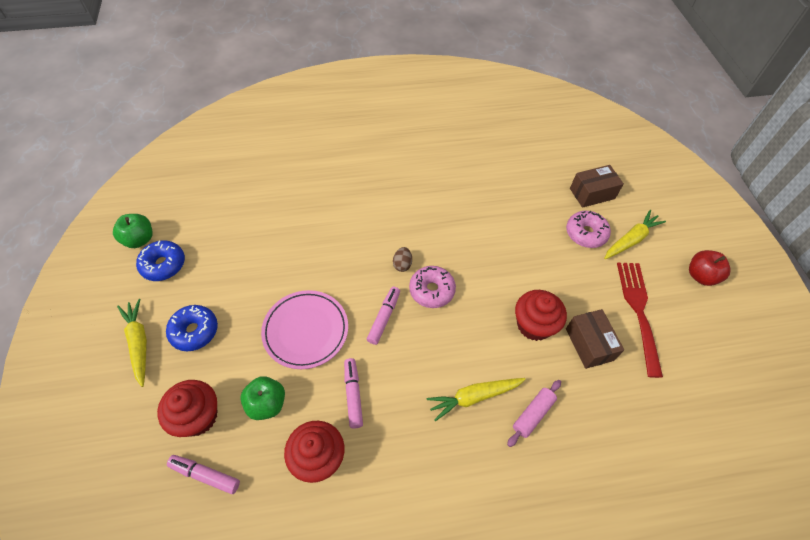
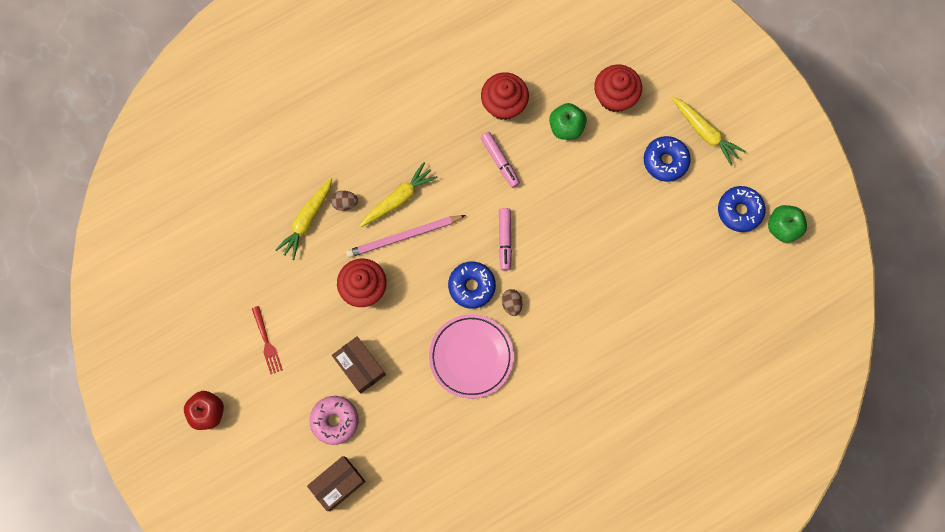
camera: 160 degrees right, 20 degrees up
(205, 475) = (581, 61): pink marker -> none
(306, 331) = (569, 200): pink plate -> pink plate (471, 357)
(432, 290) = (471, 286): pink donut -> blue donut
(480, 357) = (404, 236): none -> pink pencil
(533, 414) = (345, 203): pink rolling pin -> brown egg
(589, 344) = (309, 288): brown box -> brown box (360, 366)
(631, 240) = (285, 431): yellow carrot -> yellow carrot (307, 220)
(639, 311) = (267, 342): red fork -> red fork, size x0.54

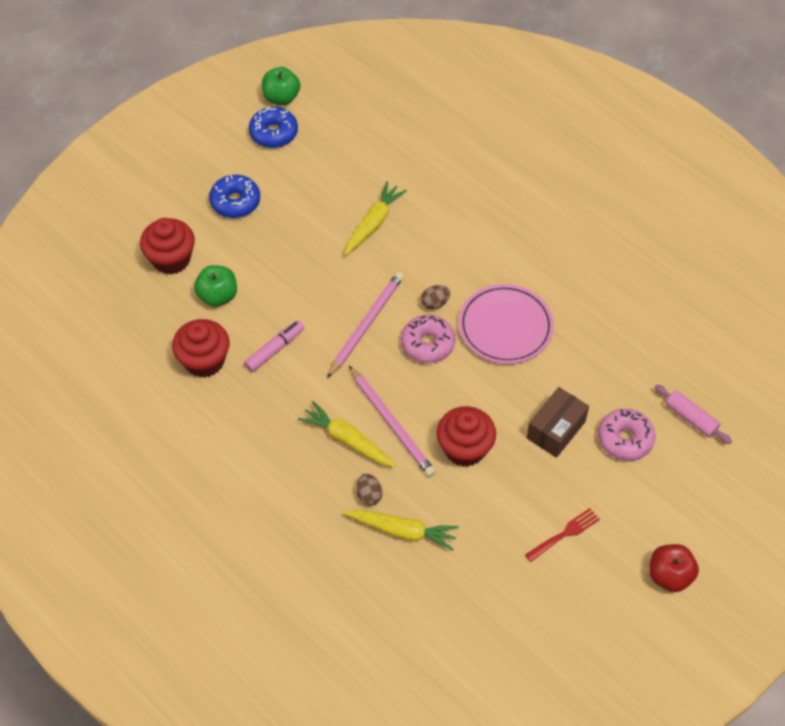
camera: 105 degrees left, 20 degrees down
(338, 484) = (691, 418): brown box -> pink rolling pin
(471, 286) = (427, 344): blue donut -> pink donut
(504, 240) = (366, 325): pink marker -> pink pencil
(705, 132) = (195, 175): yellow carrot -> yellow carrot (373, 223)

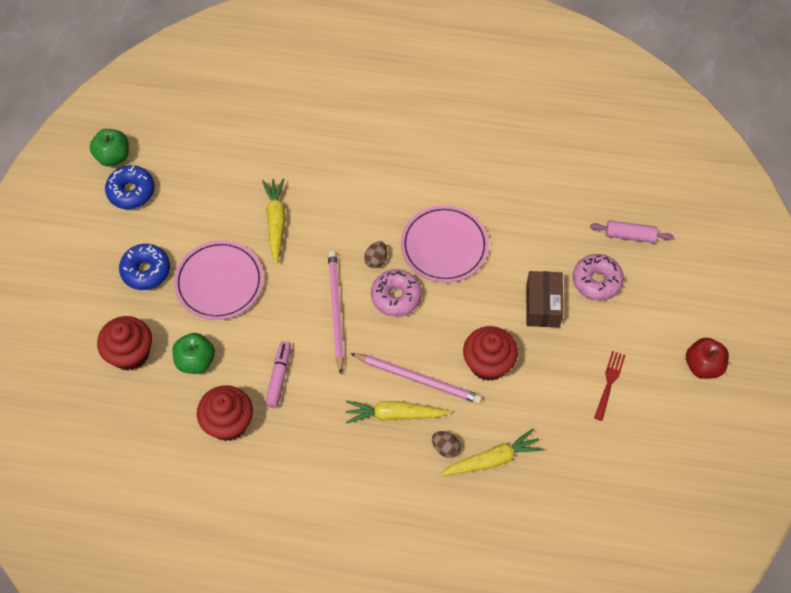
camera: 35 degrees left, 5 degrees up
(287, 245) = (219, 282): none -> pink plate

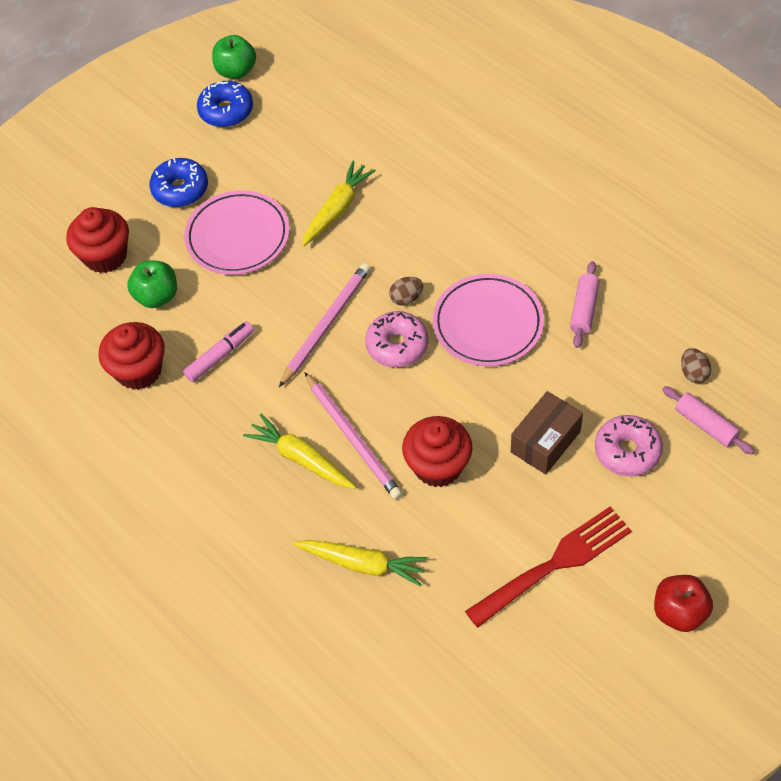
camera: 40 degrees right, 5 degrees down
(445, 448) = (325, 522): brown egg -> brown egg (693, 373)
(498, 201) = (584, 309): none -> pink rolling pin
(609, 383) = (554, 564): red fork -> red fork, size x1.85

